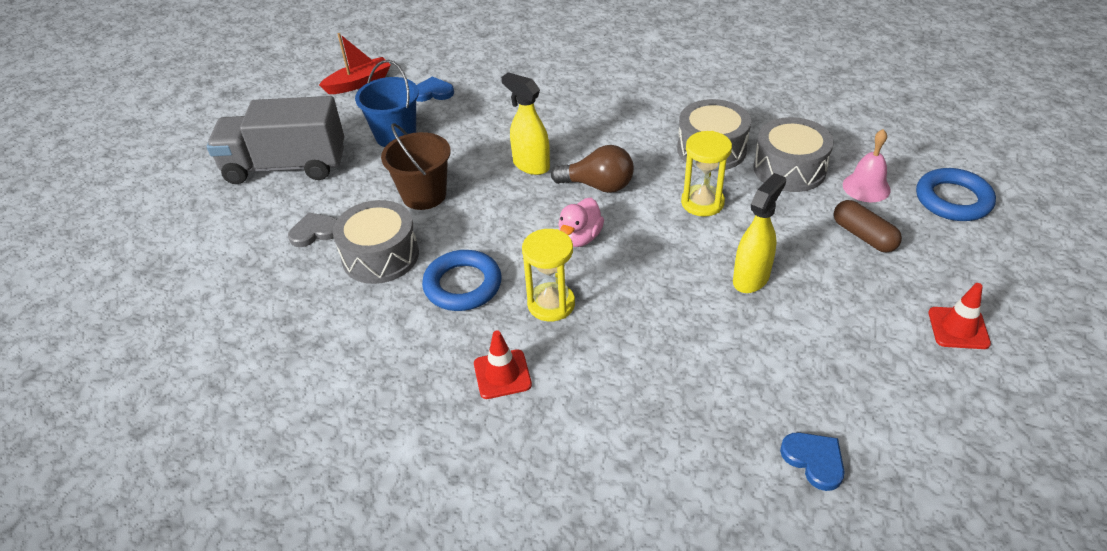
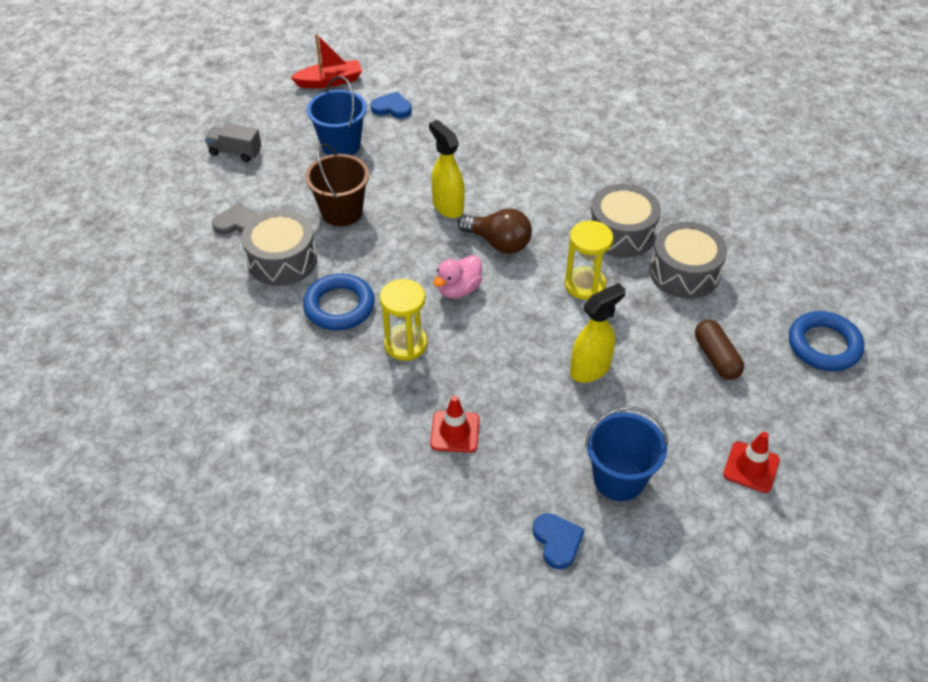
camera: 15 degrees right, 5 degrees up
(286, 166) = (235, 152): grey truck -> grey truck, size x0.46
(502, 374) = (338, 394): red traffic cone -> red traffic cone (455, 432)
(839, 377) = (619, 479): none -> blue bucket
(866, 187) = (747, 310): pink bell -> none

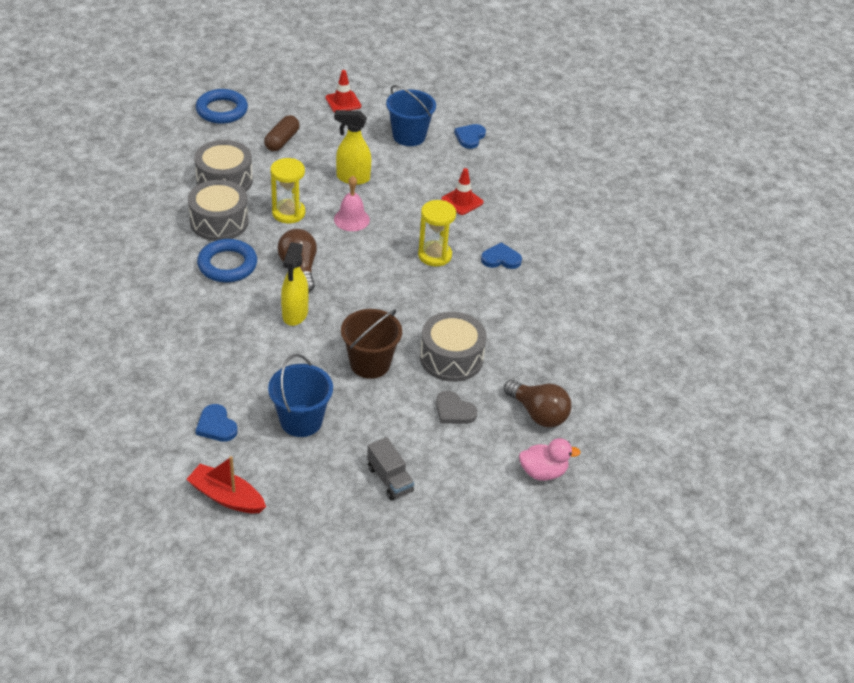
camera: 140 degrees left, 5 degrees down
(164, 266) = (538, 413): none -> brown light bulb
(339, 306) = (448, 302): blue ring -> blue ring (227, 265)
(339, 390) = (501, 259): none -> blue heart
(458, 289) = (363, 261): pink duck -> pink duck (543, 472)
(526, 322) = (351, 219): none -> pink bell

